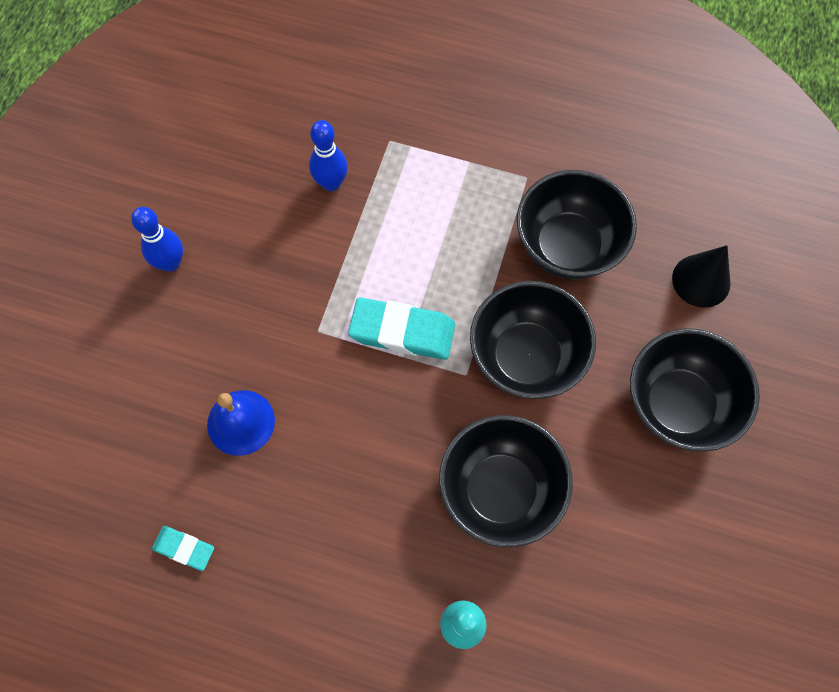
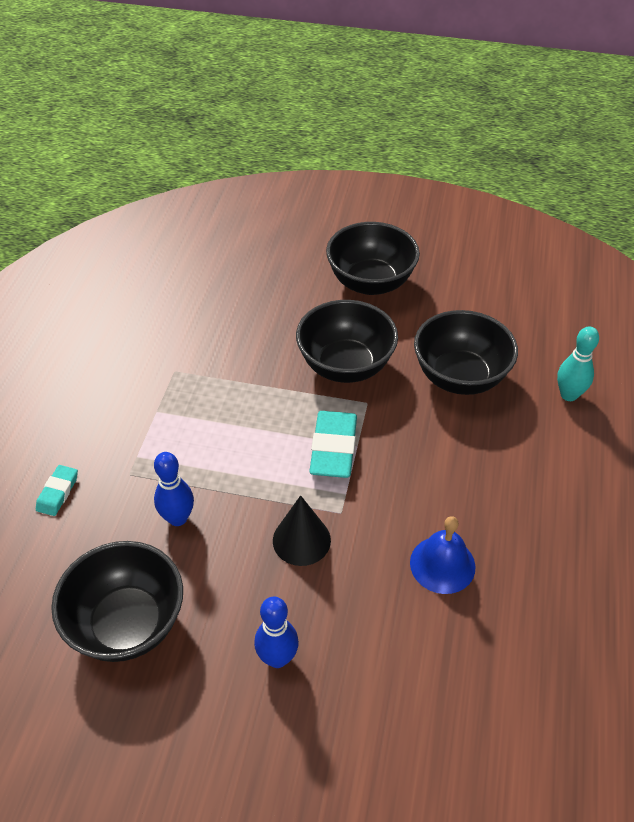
camera: 95 degrees left, 20 degrees down
(184, 549) = (572, 594): turquoise eraser -> turquoise eraser (58, 492)
(568, 246) = (242, 343): black bowl -> black bowl (127, 623)
(701, 280) = (268, 270): black cone -> black cone (301, 540)

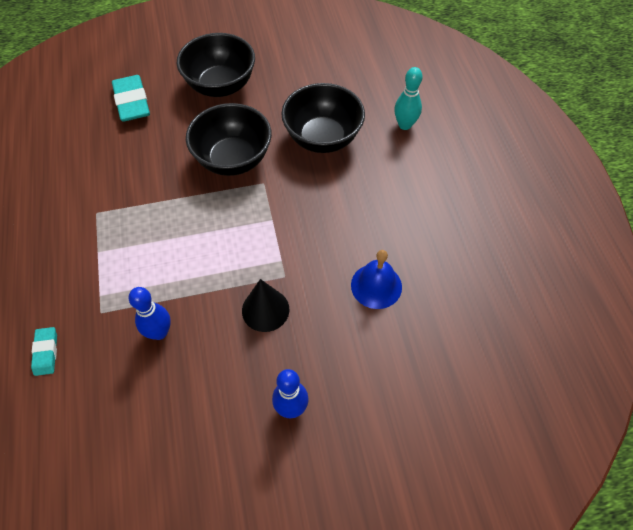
camera: 25 degrees left, 10 degrees up
(127, 623) = (160, 434): black bowl -> none
(333, 448) = (255, 228): turquoise eraser -> turquoise eraser (132, 102)

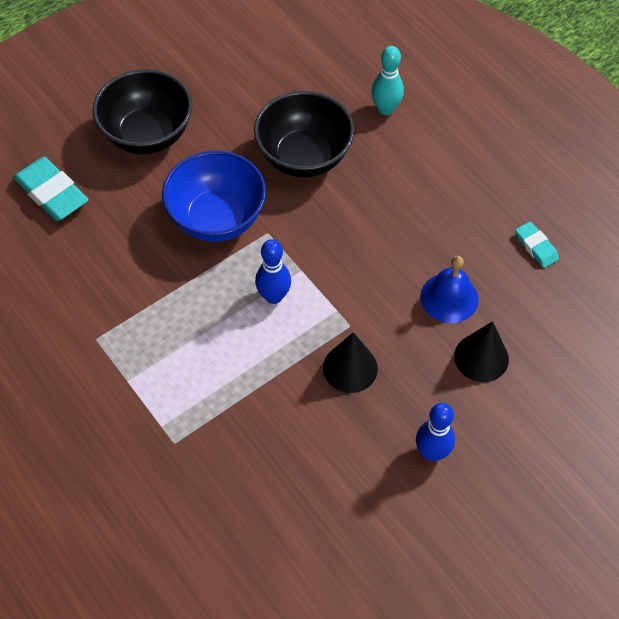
camera: 25 degrees left, 0 degrees up
(46, 352) = (142, 508): turquoise eraser -> turquoise eraser (536, 247)
(159, 332) = (252, 436): blue bowling pin -> blue bowling pin (273, 296)
(233, 159) = (217, 218): black bowl -> blue bowl
(376, 345) = (481, 357): none -> black cone

